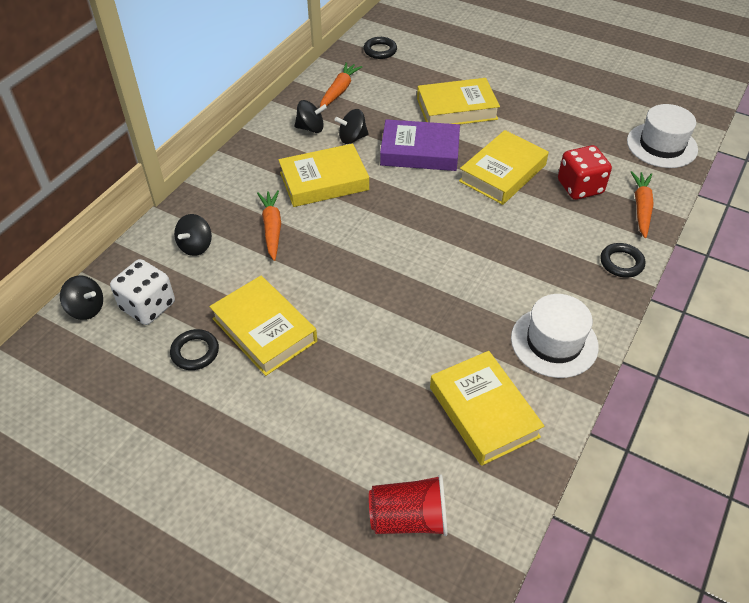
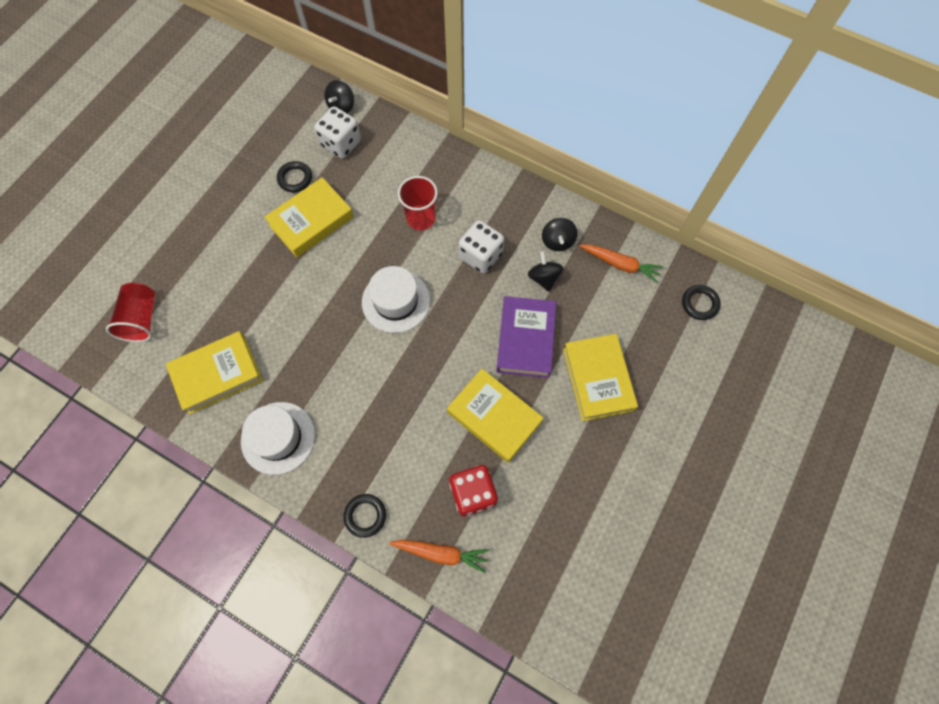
camera: 90 degrees right, 20 degrees up
(196, 246) = (402, 166): black spinning top -> none
(272, 228) = (421, 218): orange carrot -> red cup
(324, 181) = (480, 255): yellow book -> white dice
(661, 145) = (545, 602): white hat -> white hat (396, 301)

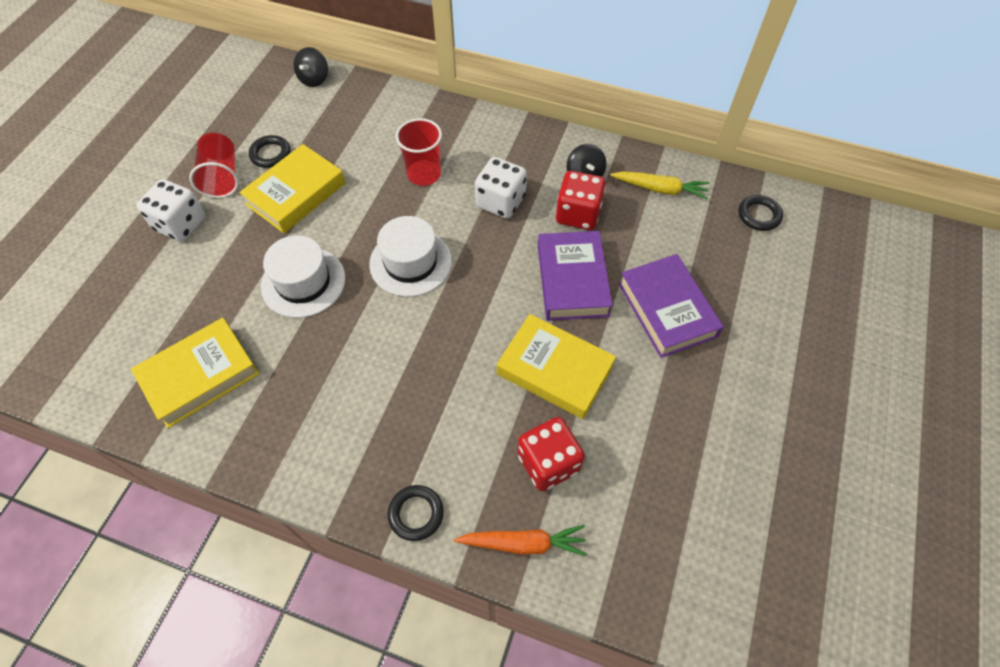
camera: 10 degrees left, 10 degrees down
(142, 319) = (96, 327): red cup -> red cup (222, 177)
(278, 438) = (287, 438): white hat -> white hat (303, 282)
(341, 143) = (319, 114): white dice -> white dice (180, 224)
(544, 278) = (578, 214): black spinning top -> red dice
(597, 379) = (666, 310): yellow book -> purple book
(620, 264) = (660, 189): orange carrot -> yellow carrot

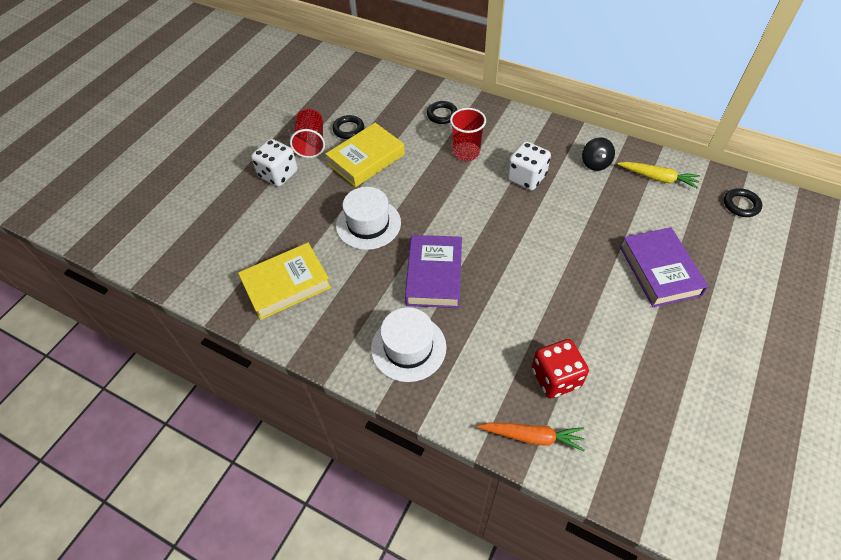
camera: 10 degrees right, 5 degrees down
(314, 79) = (384, 77): black spinning top -> none
(410, 262) = (452, 217): white hat -> white hat (408, 347)
(416, 514) = (447, 404): black ring -> black ring (442, 115)
(555, 370) = (564, 308): yellow book -> none
(572, 280) = (582, 241): purple book -> purple book (434, 275)
(578, 214) = (588, 192): red dice -> none

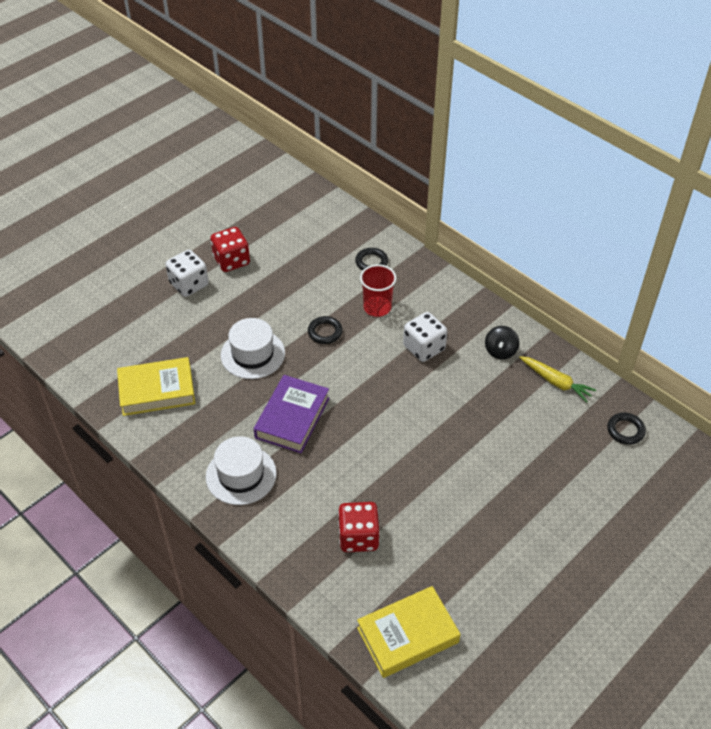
camera: 15 degrees right, 5 degrees down
(311, 143) = (231, 261): red cup -> red dice
(348, 129) = (273, 255): black ring -> black ring (325, 332)
(366, 159) = (277, 290): yellow book -> yellow book (407, 635)
(532, 437) = (314, 578): orange carrot -> none
(659, 271) = (506, 471): purple book -> none

